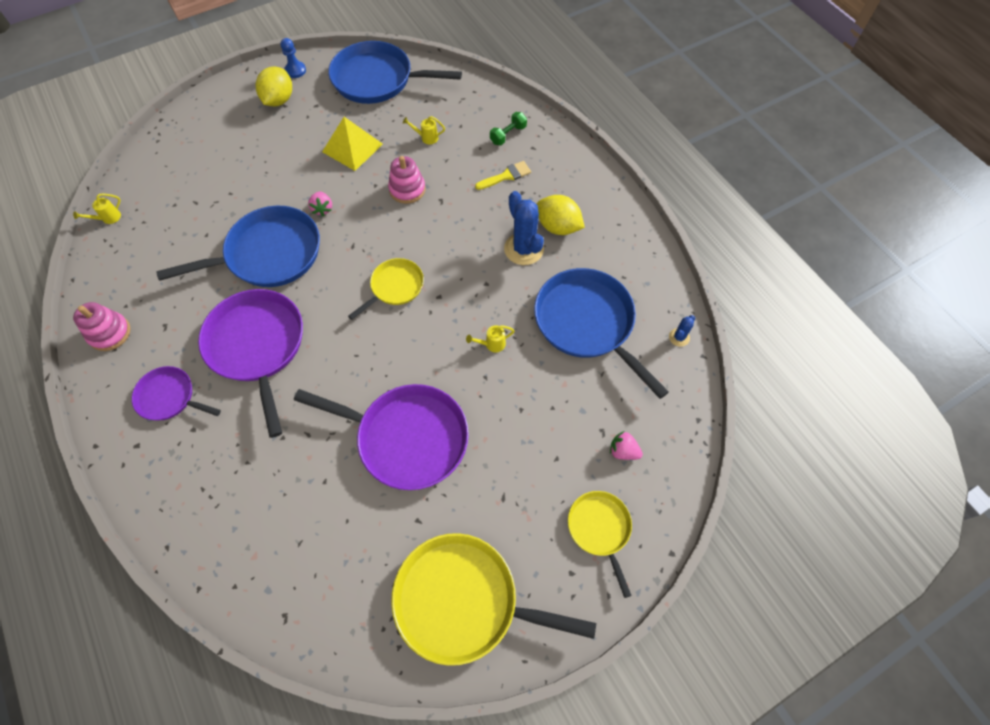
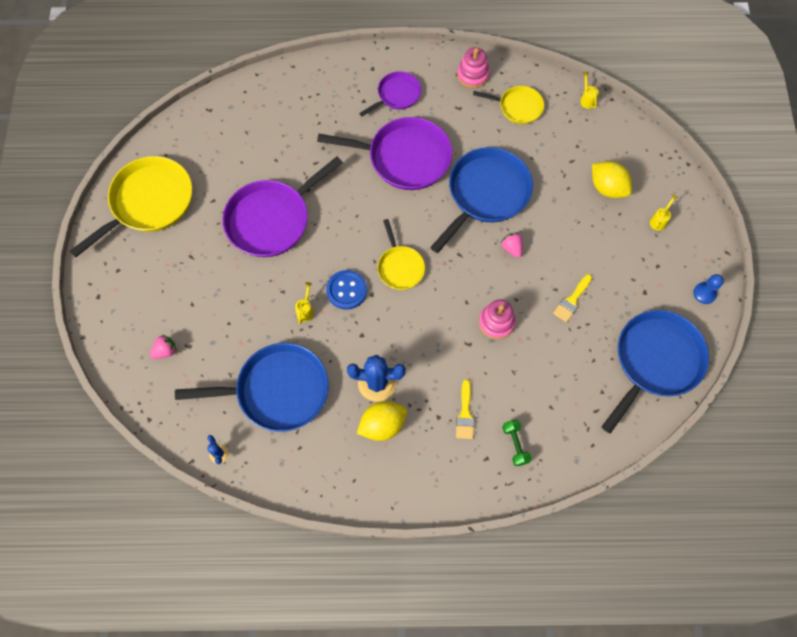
camera: 120 degrees right, 5 degrees up
(269, 254) = (486, 193): blue pan -> blue pan turned 150 degrees counterclockwise
(279, 100) = (667, 264): yellow lemon -> yellow lemon (607, 188)
(322, 209) = (511, 248): pink strawberry -> pink strawberry turned 45 degrees clockwise
(352, 147) = (572, 300): yellow pyramid -> yellow brush
(426, 138) = (551, 369): yellow watering can -> yellow watering can (659, 220)
(448, 320) = (346, 290): none -> blue button
(599, 528) = (129, 303): yellow pan -> yellow pan (518, 107)

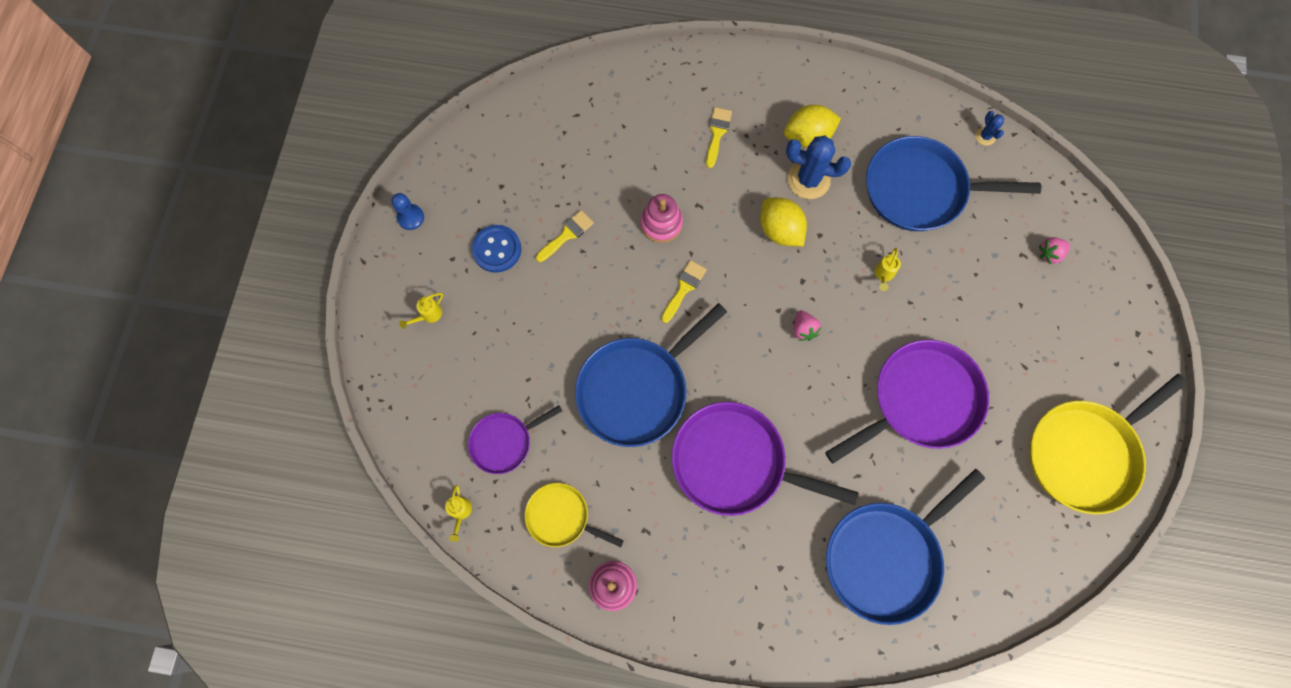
camera: 170 degrees left, 5 degrees up
(346, 290) = (832, 290): blue button -> blue button (497, 249)
(397, 95) = (730, 570): purple pan -> purple pan (504, 442)
(400, 267) = (763, 308): yellow pan -> none
(466, 273) = (684, 288): none -> yellow brush
(511, 248) = (621, 310): pink strawberry -> pink strawberry (803, 329)
(515, 444) = (670, 96): green dumbbell -> none
(607, 188) = (477, 370): yellow lemon -> yellow lemon (780, 230)
(655, 361) = (495, 154): blue pan -> blue pan (885, 557)

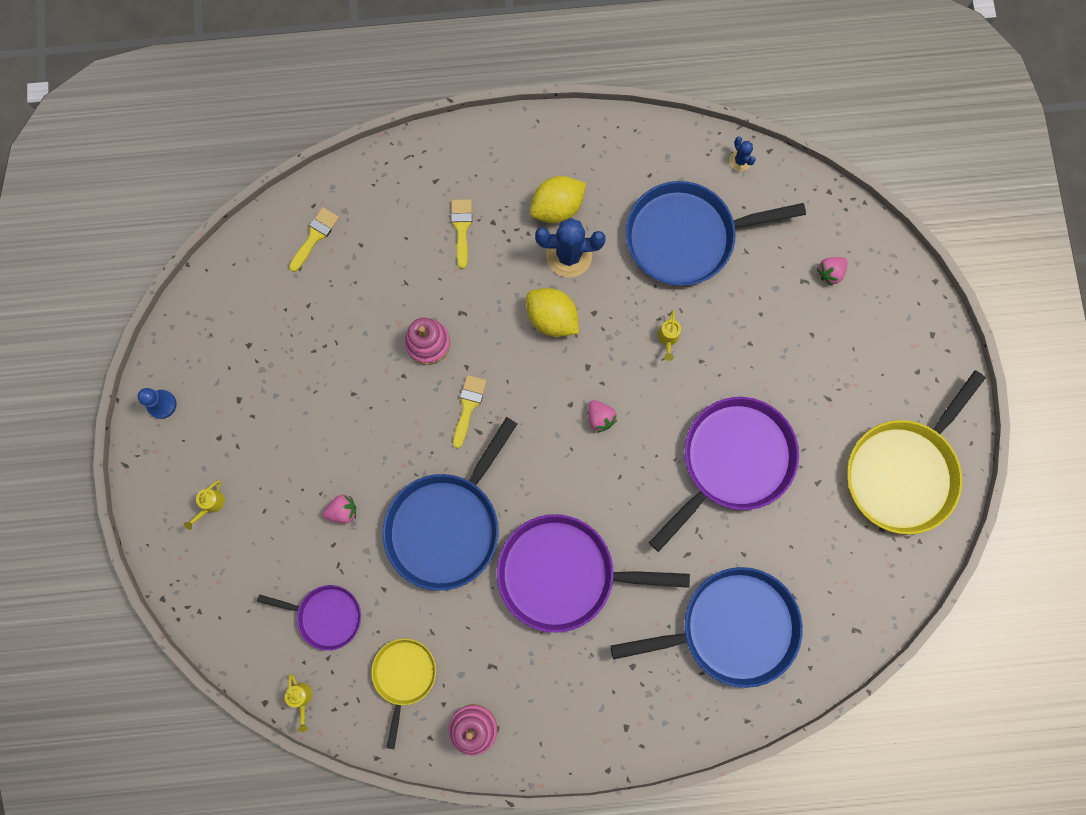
camera: 15 degrees left, 5 degrees up
(497, 249) = (263, 415): blue button -> none
(504, 442) = (326, 616): purple pan -> purple pan turned 120 degrees counterclockwise
(545, 351) = (343, 511): none -> pink strawberry
(561, 517) = (404, 675): yellow pan -> yellow pan turned 90 degrees clockwise
(567, 235) = (332, 380): yellow brush -> yellow brush (315, 236)
(885, 557) = (732, 627): blue pan -> blue pan turned 135 degrees counterclockwise

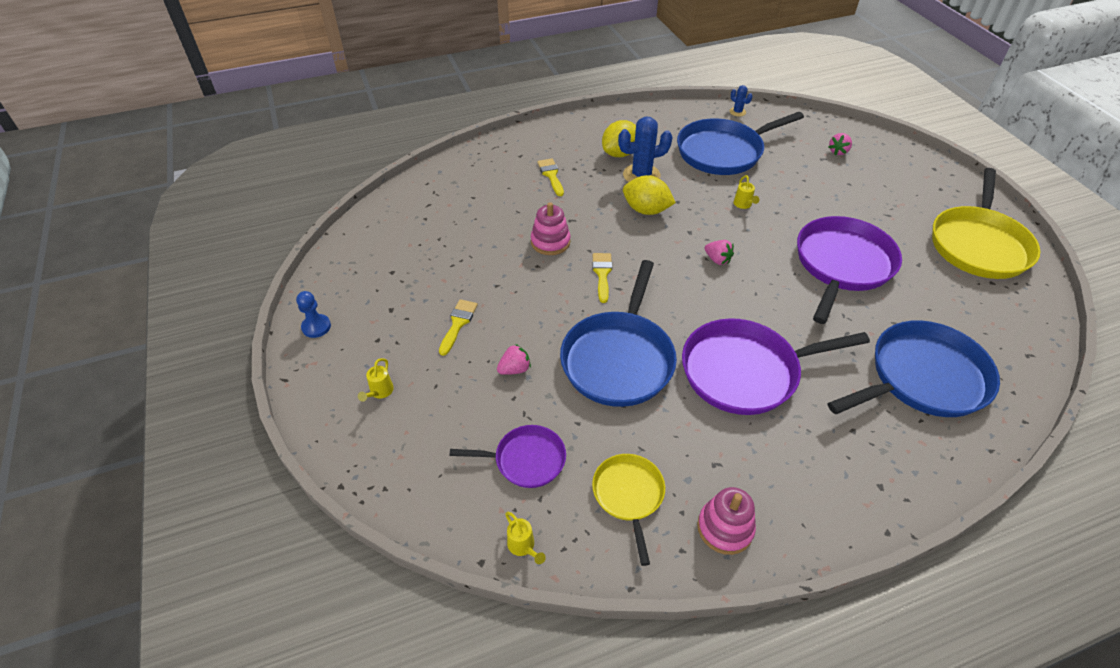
camera: 15 degrees left, 30 degrees down
(315, 236) = (433, 199): yellow brush -> yellow brush (458, 324)

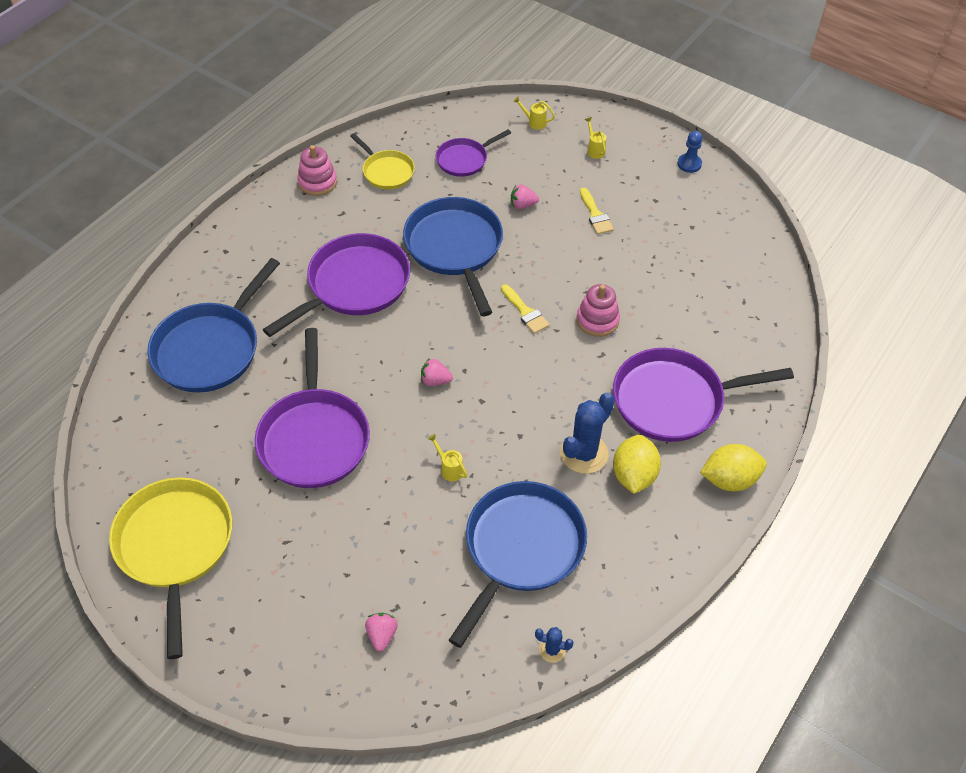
camera: 145 degrees right, 5 degrees up
(514, 369) = (522, 205): pink strawberry -> pink strawberry turned 60 degrees clockwise
(523, 546) = (428, 122): yellow watering can -> yellow watering can (534, 122)
(551, 175) = (673, 400): yellow brush -> purple pan
(646, 210) = (542, 406): yellow lemon -> yellow lemon (729, 479)

